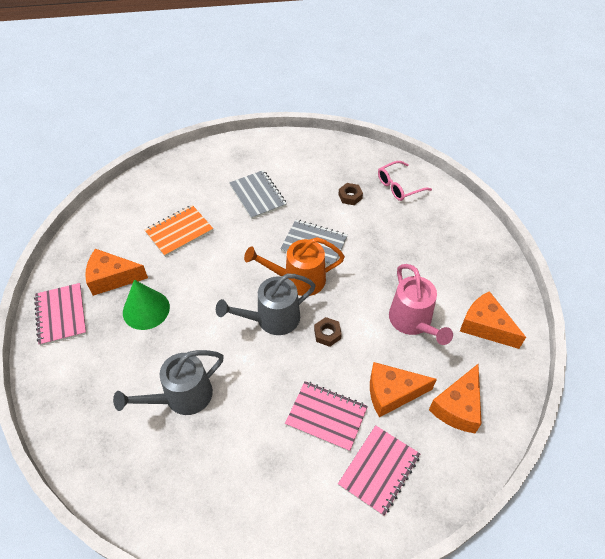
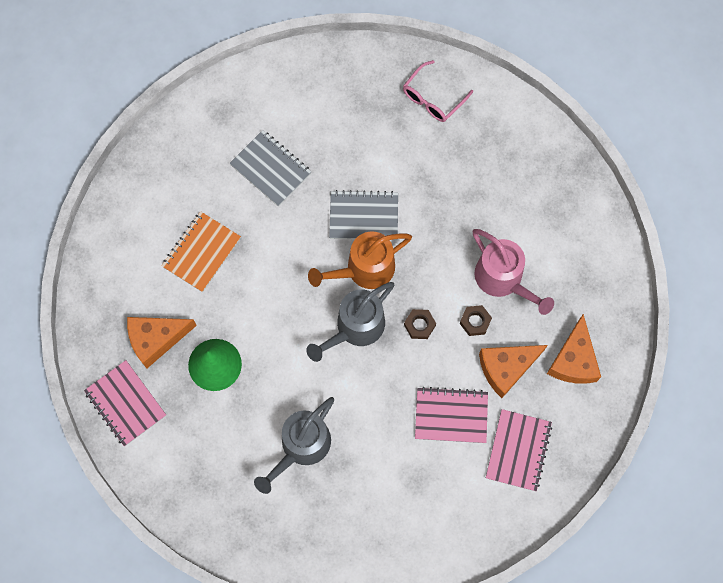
camera: 20 degrees left, 20 degrees up
(350, 196) = (380, 133): brown nut -> brown nut (475, 321)
(485, 326) = (578, 258): orange cheese -> none

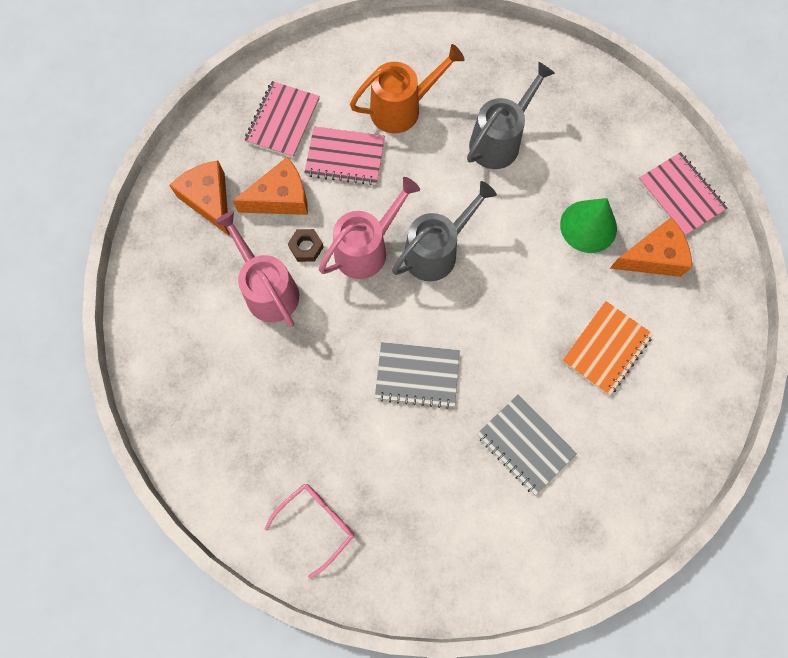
camera: 175 degrees left, 0 degrees up
(364, 270) = (421, 313): orange watering can -> orange watering can (402, 108)
(419, 325) = (366, 248): brown nut -> pink watering can
(573, 360) = (209, 200): orange cheese -> orange cheese turned 45 degrees counterclockwise

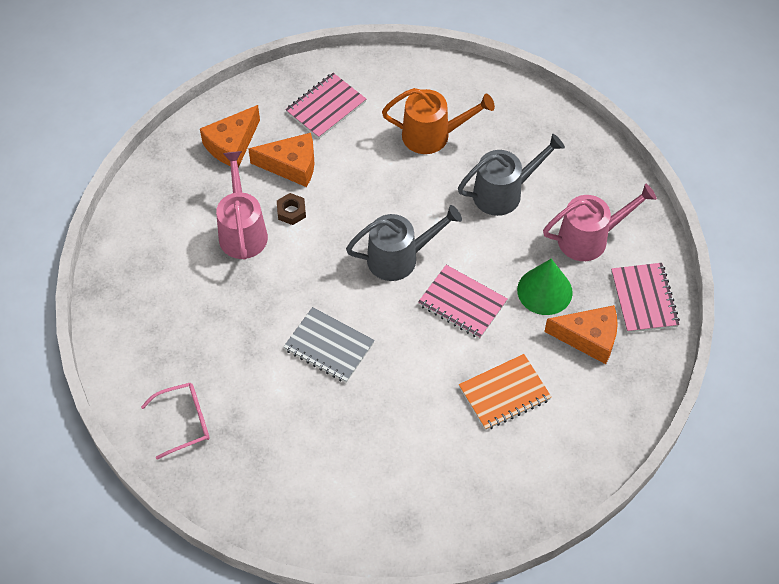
camera: 25 degrees right, 15 degrees down
(209, 200) = (232, 145): orange cheese -> orange cheese turned 135 degrees counterclockwise
(345, 157) = (362, 155): pink notebook -> pink notebook (462, 303)
(366, 248) = (341, 232): pink watering can -> pink watering can (589, 238)
(525, 444) = (390, 437): grey notebook -> none

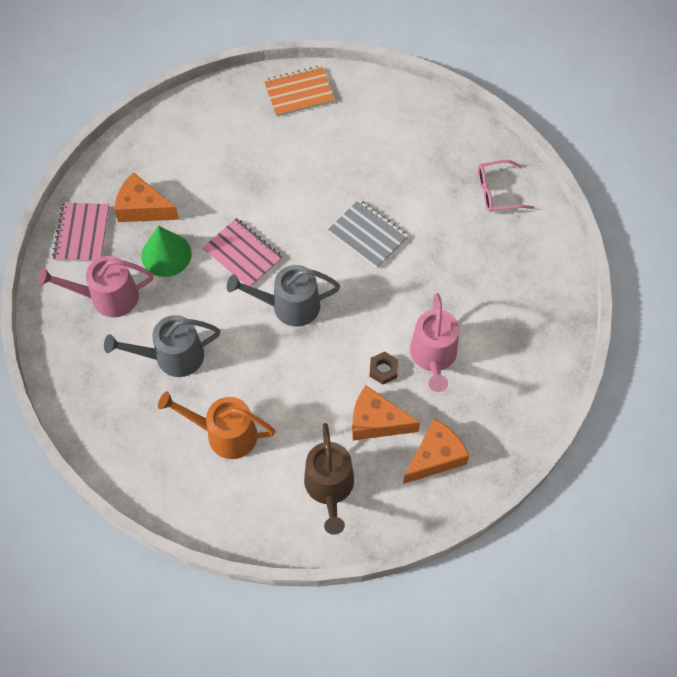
camera: 170 degrees left, 5 degrees up
(326, 107) = (329, 488): pink notebook -> brown watering can
(504, 393) = (228, 175): orange notebook -> orange notebook (299, 93)

